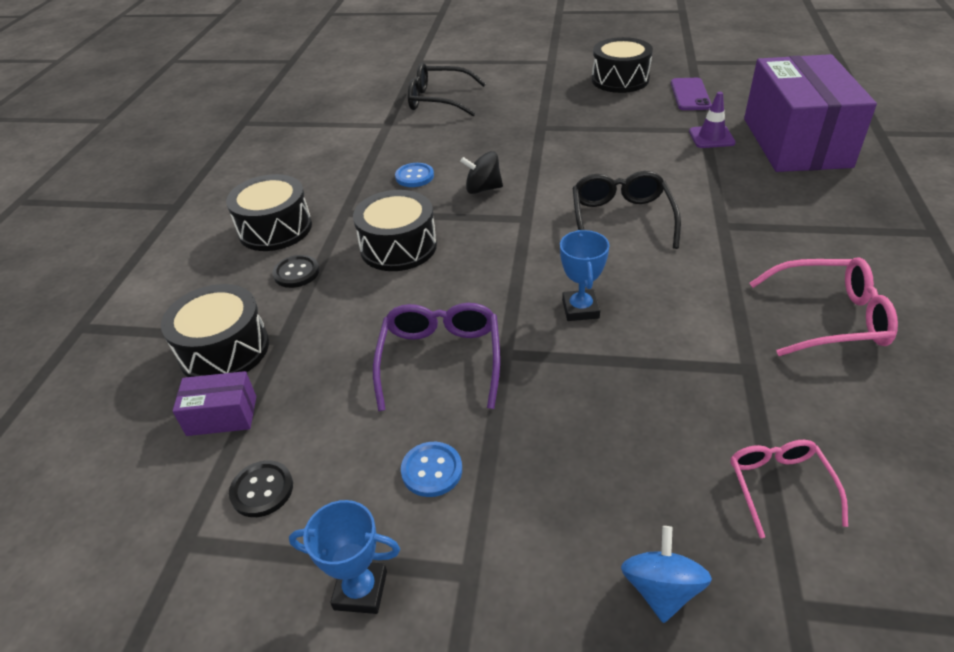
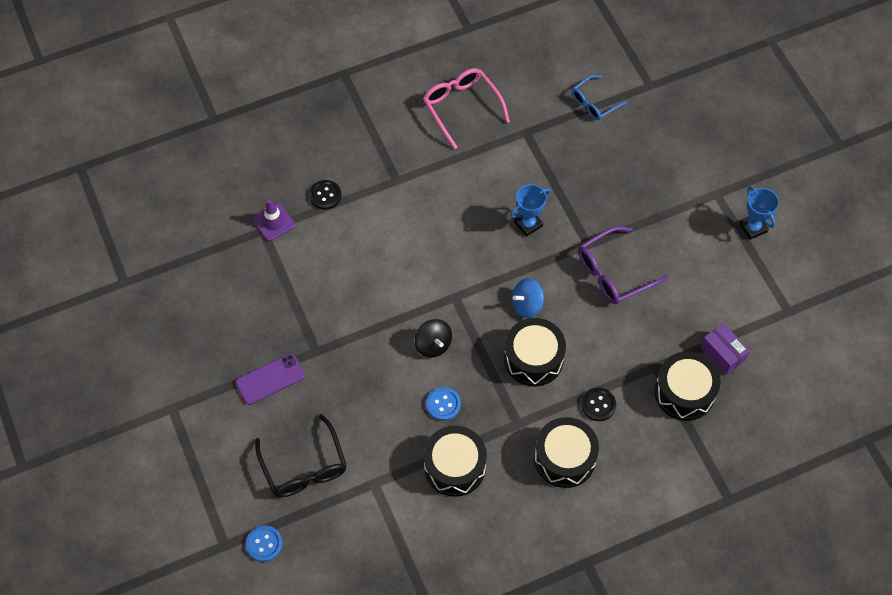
camera: 125 degrees left, 20 degrees up
(262, 490) = (743, 300): black button -> black button (325, 195)
(432, 470) = (682, 235): blue button -> blue button (264, 544)
(620, 80) = (191, 327): black drum -> black drum (454, 467)
(621, 219) = (422, 239): black glasses -> none
(661, 589) = (674, 128): blue spinning top -> blue spinning top (527, 305)
(690, 95) = (199, 261): purple phone -> purple phone (270, 379)
(779, 486) = (594, 103): pink glasses -> blue glasses
(795, 142) = (255, 167): purple box -> none

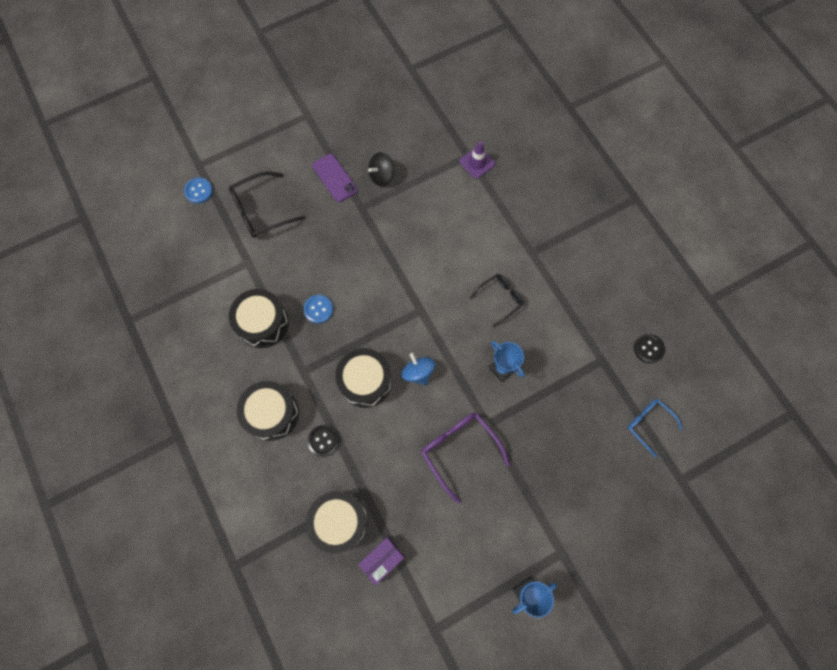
camera: 85 degrees right, 10 degrees up
(325, 195) = (508, 198): black button -> black button (648, 348)
(433, 345) = (373, 297): black spinning top -> black spinning top (382, 176)
(448, 217) = (500, 299): none -> black glasses
(461, 107) = (619, 301): pink glasses -> none

